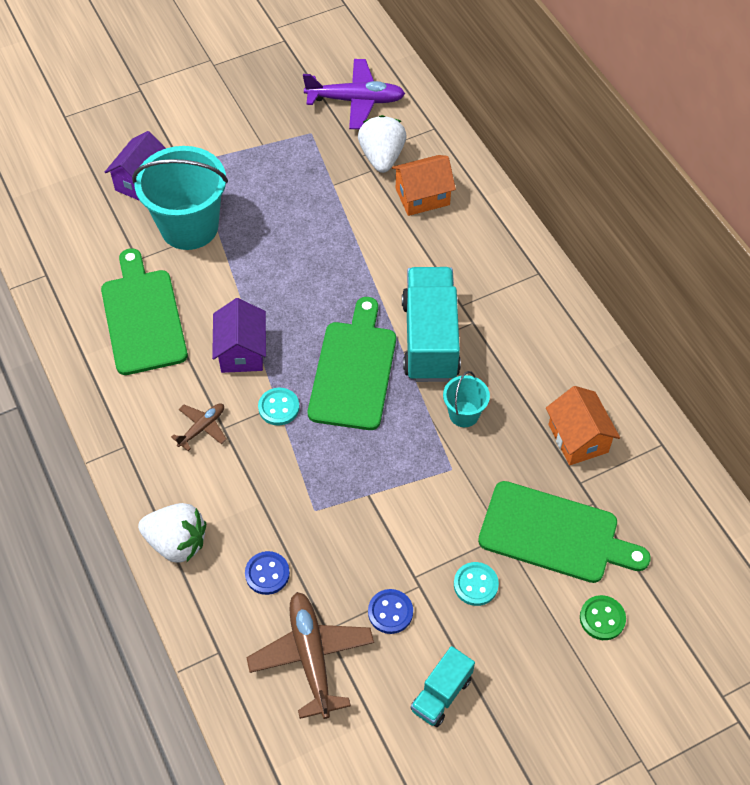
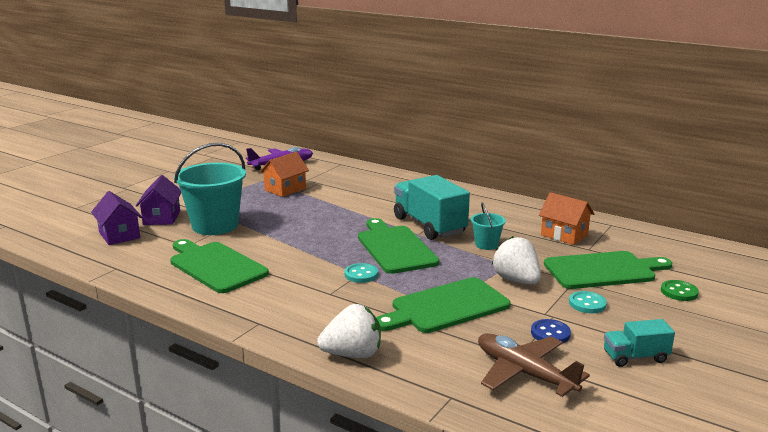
camera: 30 degrees left, 35 degrees down
(202, 428) = (313, 298): brown plane -> none
(242, 351) = (307, 260): purple house -> purple house (119, 235)
(267, 574) = (441, 346): blue button -> none
(322, 512) = (446, 307): none -> green cutting board
(382, 157) = (320, 178): white strawberry -> white strawberry (516, 280)
(422, 197) = (361, 184): orange house -> orange house (285, 189)
(441, 694) = (635, 357): turquoise truck -> turquoise truck turned 75 degrees clockwise

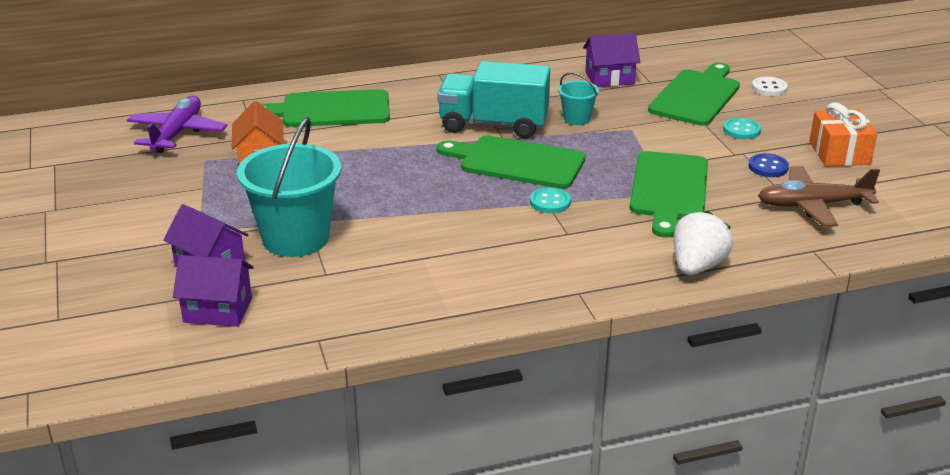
camera: 50 degrees left, 10 degrees up
(216, 266) = (411, 273): green cutting board -> green cutting board (330, 110)
(516, 280) = (663, 138): white strawberry -> none
(564, 235) = (609, 78): orange house -> purple house
(635, 357) = (839, 153): turquoise truck -> orange gift
(679, 292) = (769, 88): green button -> white button

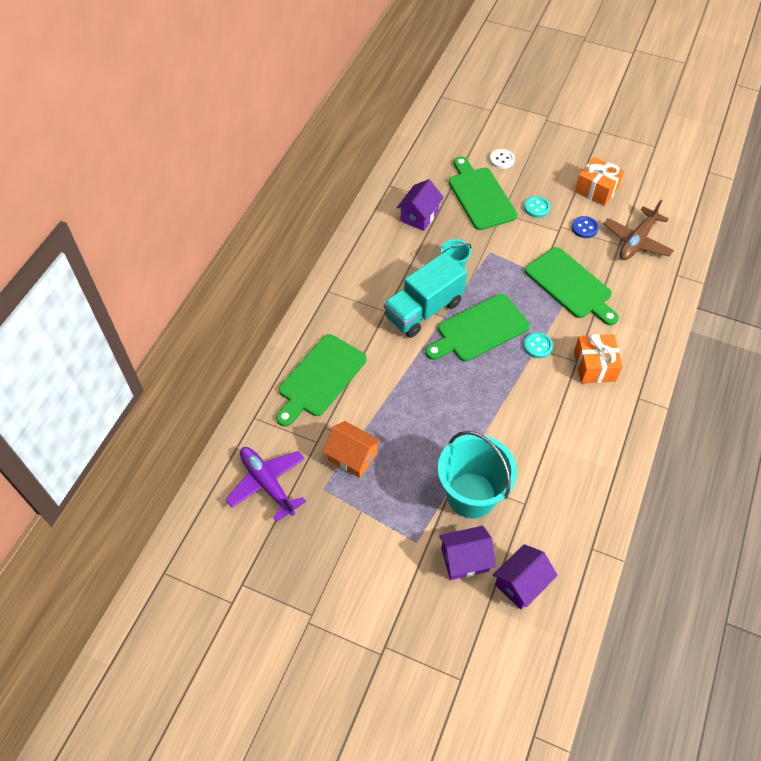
camera: 50 degrees left, 25 degrees up
(578, 246) = (594, 366): none -> orange gift
(697, 266) = (654, 331): white strawberry -> none

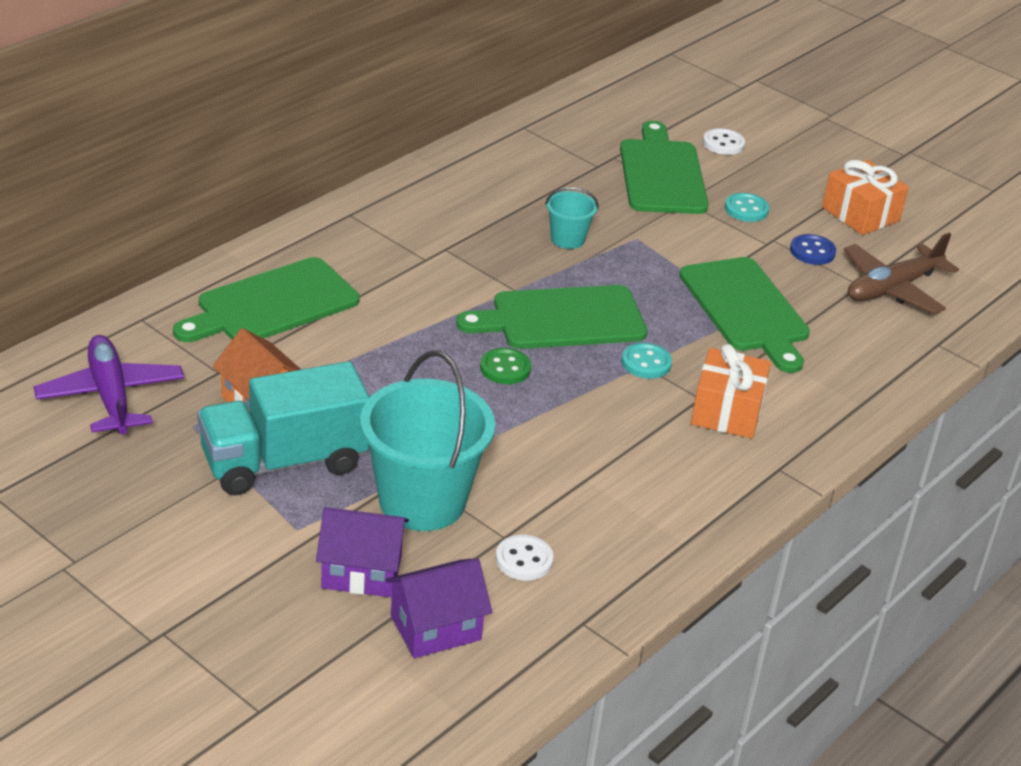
camera: 15 degrees right, 20 degrees down
(419, 216) = (549, 171): purple house -> none
(423, 310) = (486, 273): turquoise truck -> turquoise truck (284, 462)
(467, 379) = (505, 368): none -> green button
(542, 516) = (524, 560): none -> white button

